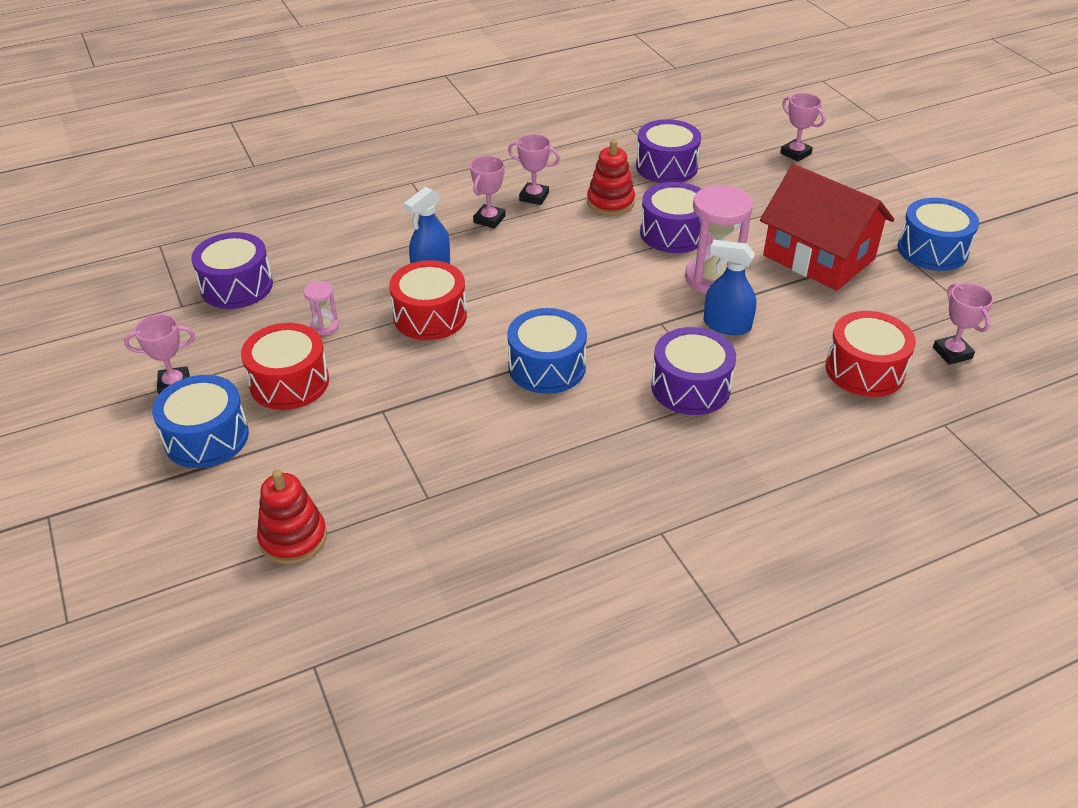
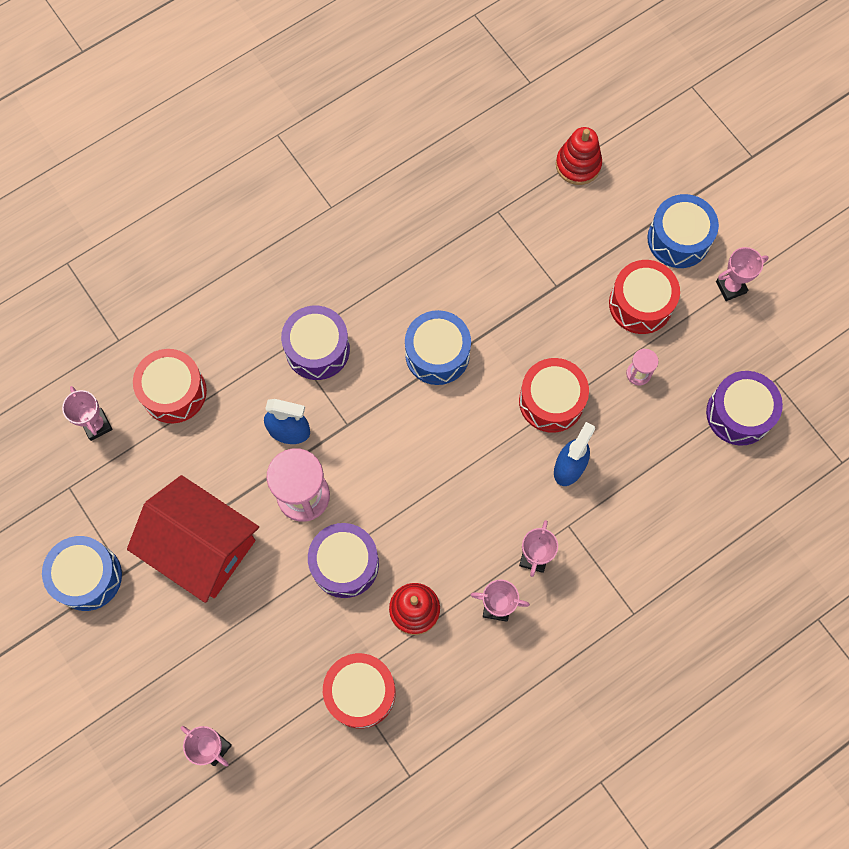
camera: 170 degrees right, 30 degrees up
(666, 167) = (360, 692): purple drum -> red drum

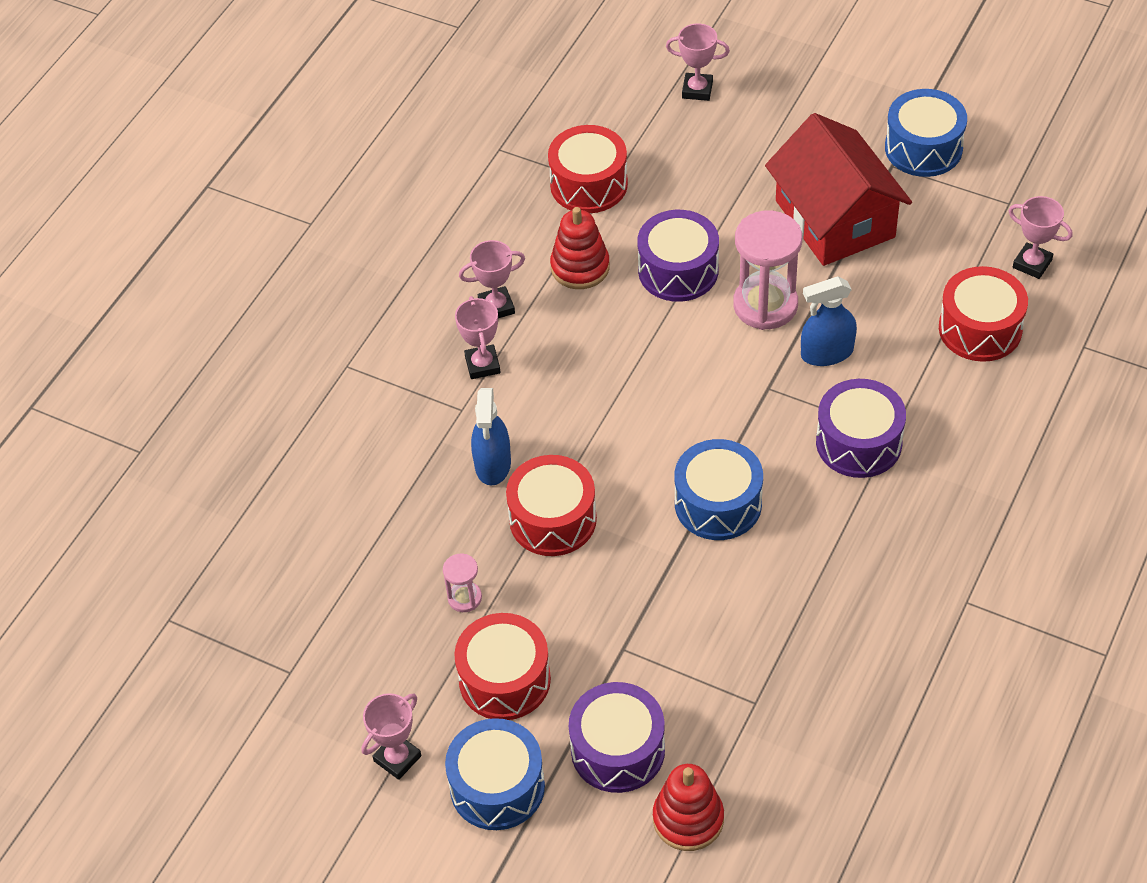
camera: 155 degrees right, 20 degrees down
(201, 546) = (835, 219): red house -> red house turned 60 degrees clockwise
(739, 413) = (319, 613): purple drum -> purple drum (618, 750)

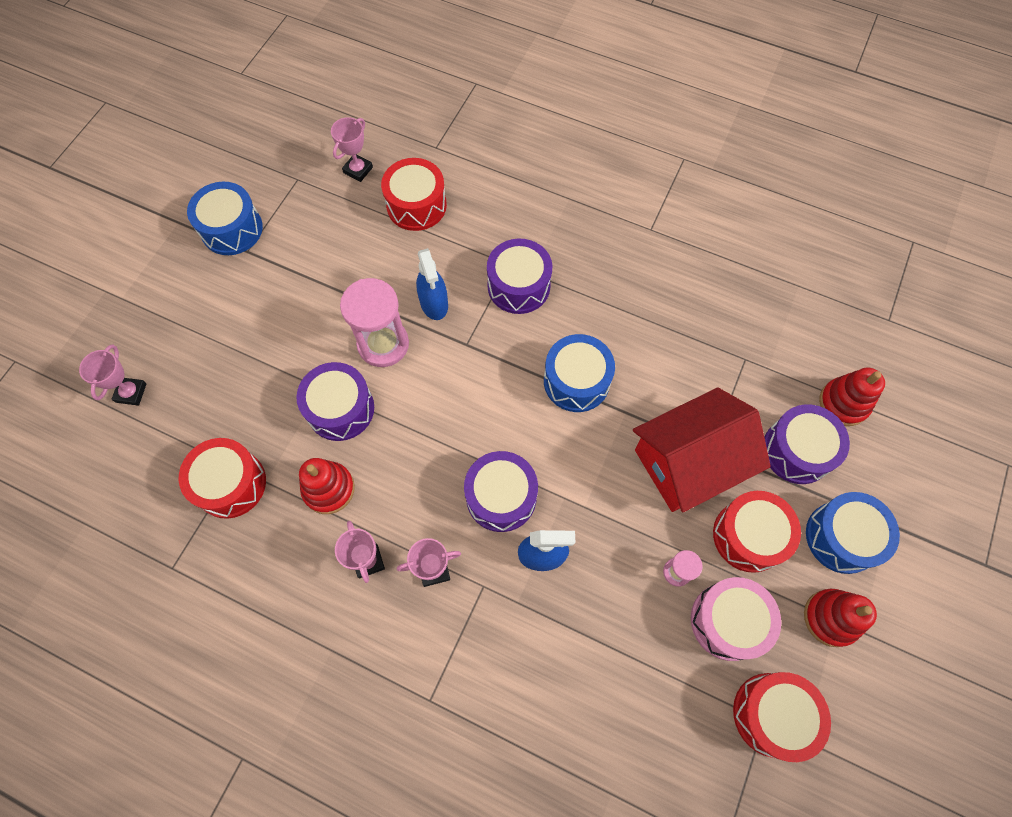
camera: 95 degrees left, 15 degrees up
(397, 758) = (831, 618): pink trophy -> red stacking toy
(403, 646) = (728, 621): none -> pink drum
(553, 519) = (596, 504): red drum -> red drum (772, 714)
(565, 425) = (501, 497): none -> purple drum
(835, 219) = (298, 292): red house -> red house (689, 462)

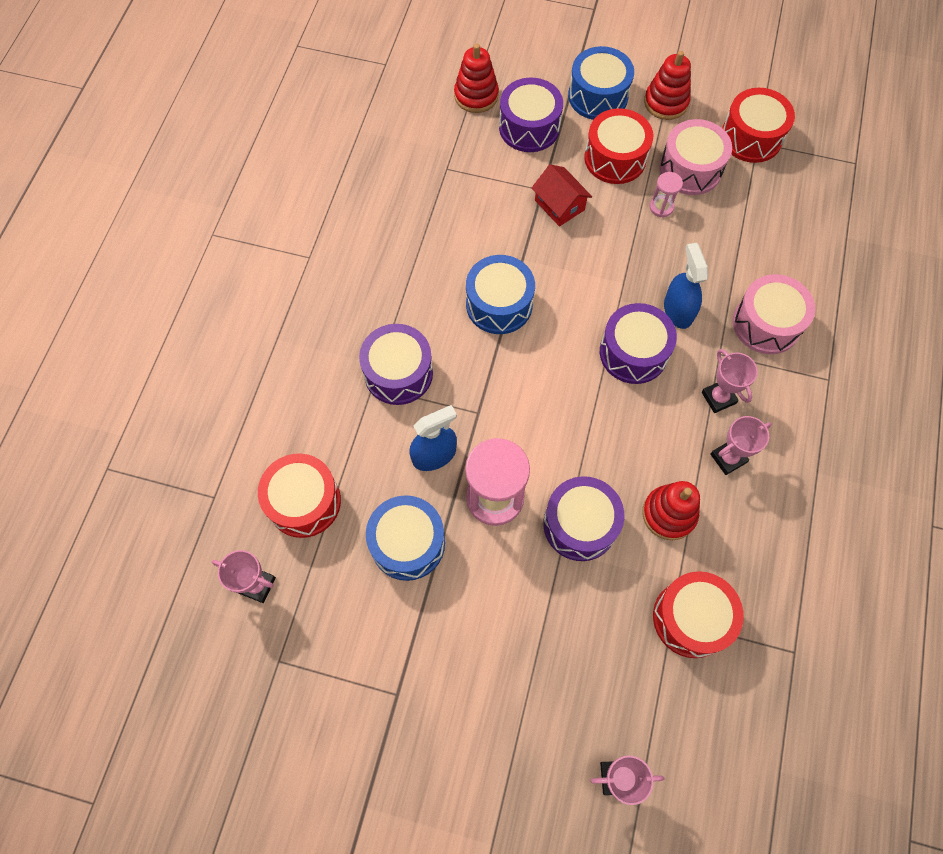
camera: 100 degrees left, 0 degrees up
(232, 229) = (367, 726): blue drum -> blue drum (407, 543)
(509, 649) = (766, 324): none -> pink drum
(689, 462) = (559, 205): red house -> red house, size x0.50

